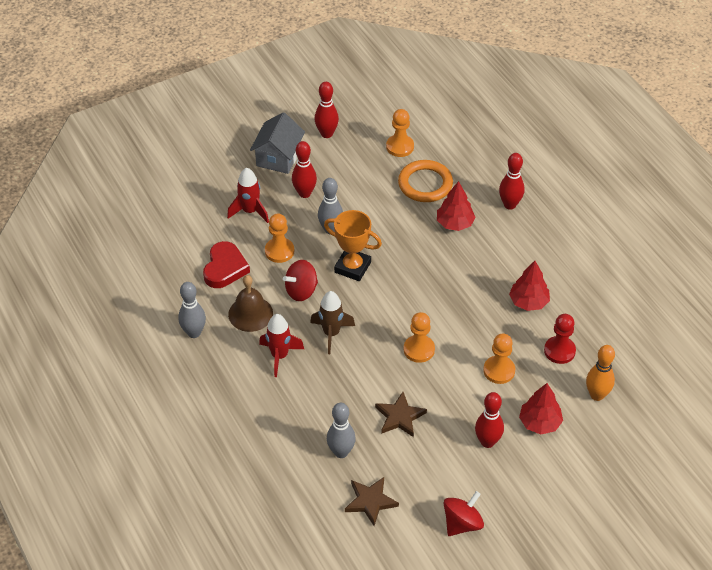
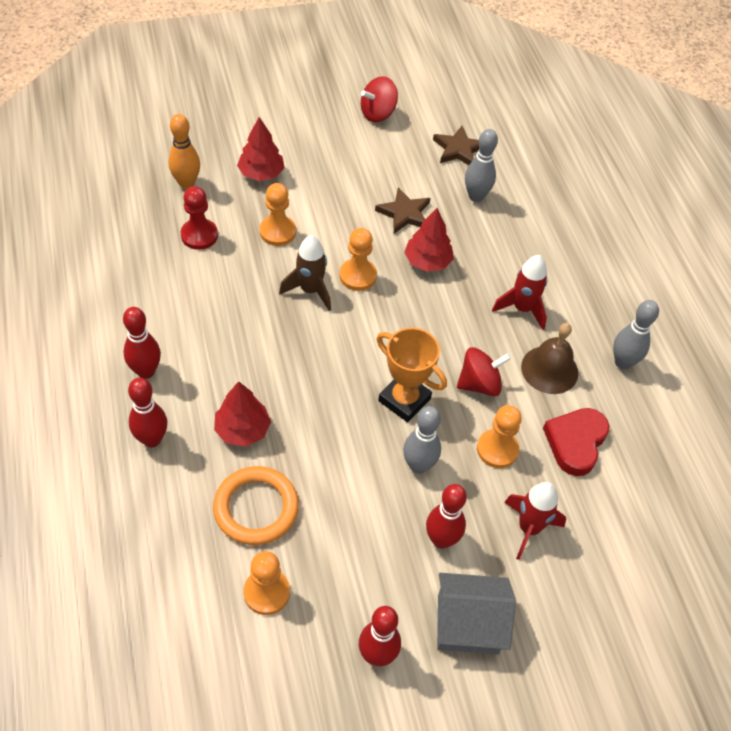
camera: 170 degrees left, 5 degrees up
(278, 157) = (468, 624): grey house -> grey house turned 60 degrees clockwise
(331, 333) = (455, 320): brown rocket -> brown rocket (310, 290)
(487, 442) = (323, 170): red bowling pin -> red bowling pin (146, 371)
(528, 302) = (203, 298): red tree -> red tree (427, 261)

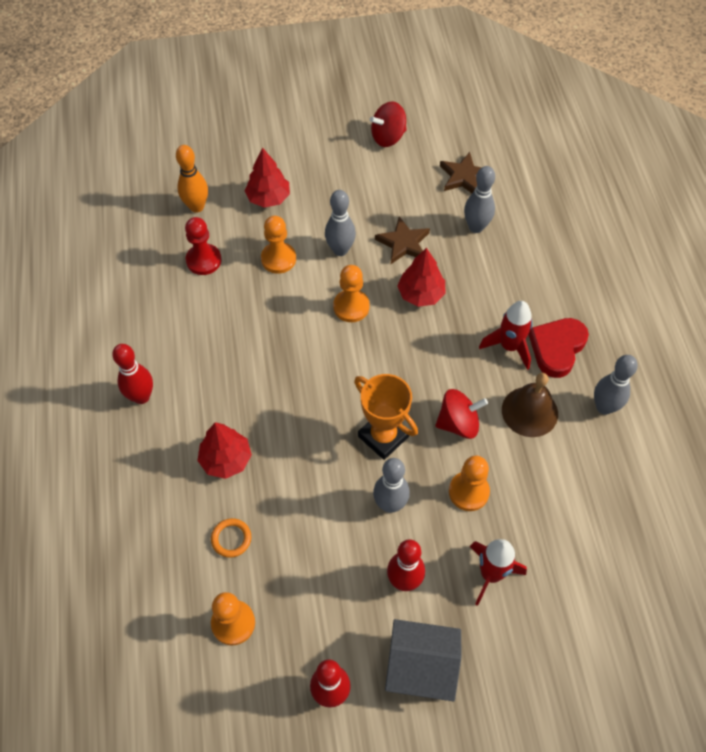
camera: 10 degrees right, 5 degrees up
(152, 439) = (141, 465): red bowling pin -> none
(256, 508) = (231, 539): orange ring -> orange ring, size x0.50
(310, 290) = (304, 320): brown rocket -> none
(340, 221) = (340, 250): none -> grey bowling pin
(575, 442) = (547, 488): red heart -> red heart (557, 348)

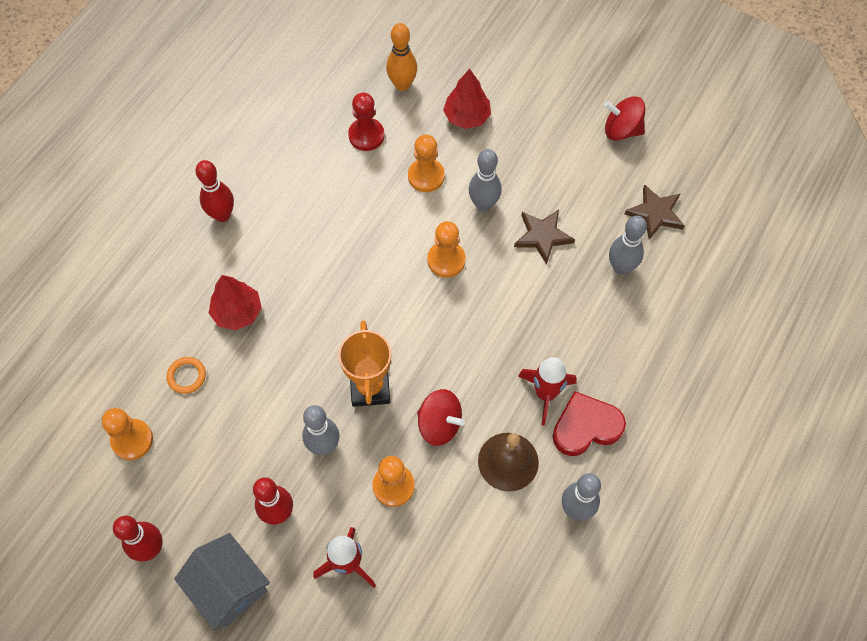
camera: 40 degrees right, 5 degrees up
(421, 294) = (514, 292): red tree -> none

